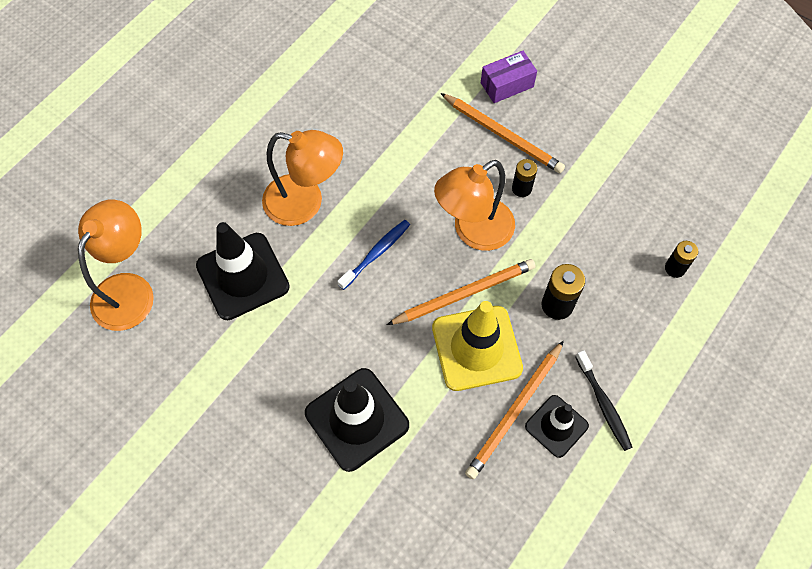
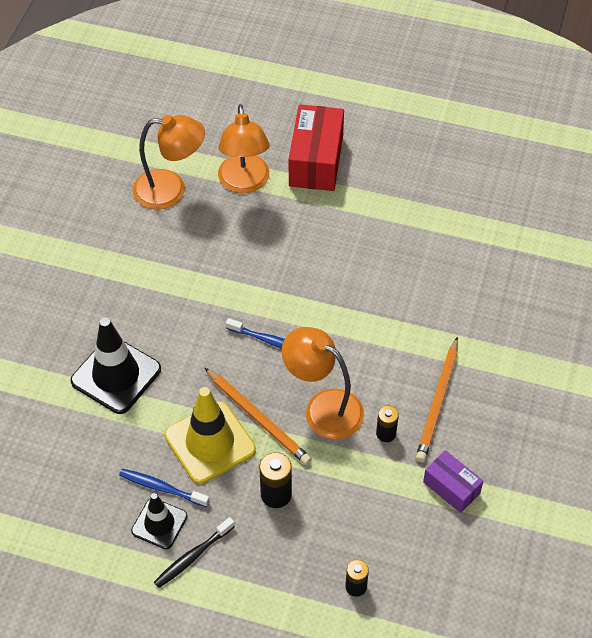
camera: 70 degrees right, 10 degrees down
(167, 138) = (316, 161): none -> red box
(243, 276) = (211, 257): black traffic cone -> none
(305, 203) = (297, 275): orange lamp -> orange lamp (244, 183)
(507, 85) = (498, 389): purple box -> purple box (451, 487)
(515, 411) = (162, 488): orange pencil -> blue toothbrush

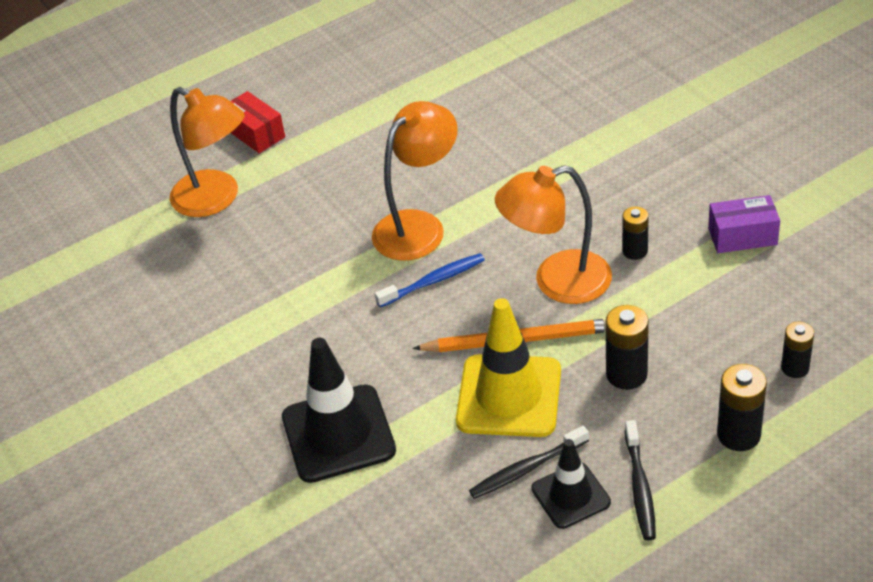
camera: 45 degrees left, 10 degrees down
(162, 488) = (526, 469): blue toothbrush -> black toothbrush
(171, 190) = (152, 261): orange lamp -> orange lamp (419, 226)
(274, 586) = (738, 435): none -> black battery
(316, 161) = (255, 133): red box -> red box, size x0.57
(438, 402) = (635, 195): orange pencil -> none

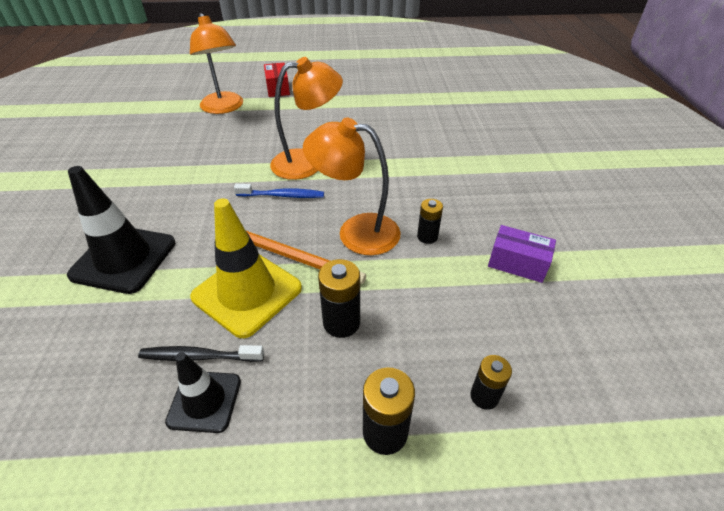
camera: 25 degrees right, 0 degrees up
(640, 487) = (261, 430): black toothbrush -> none

